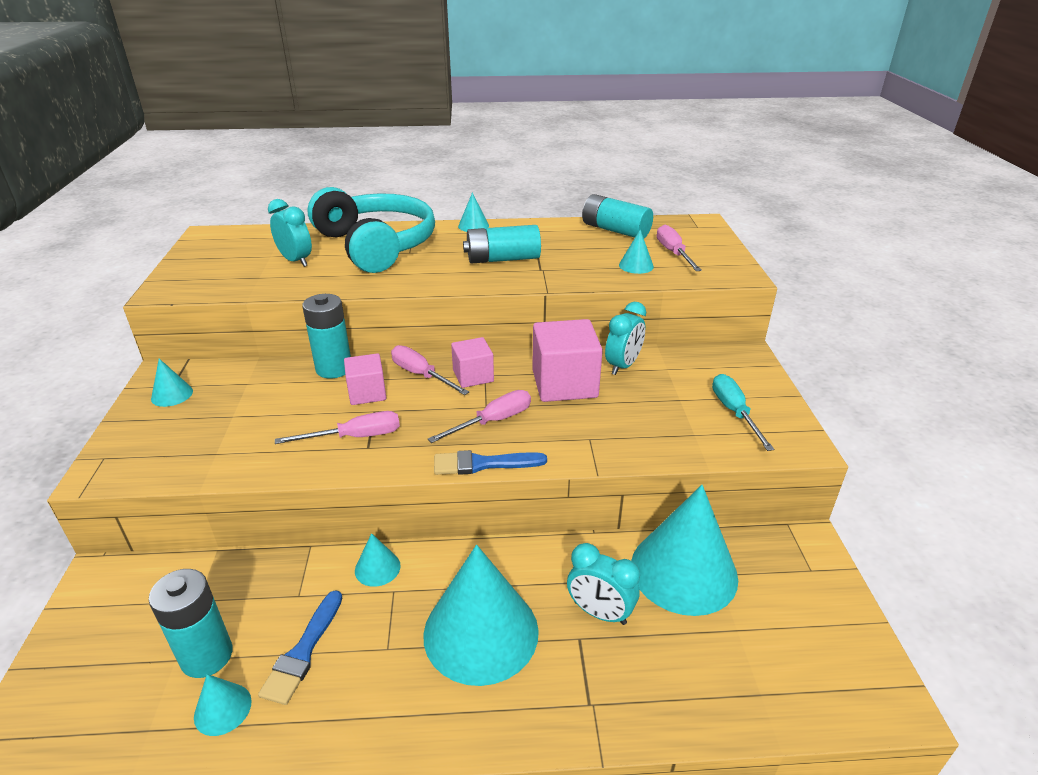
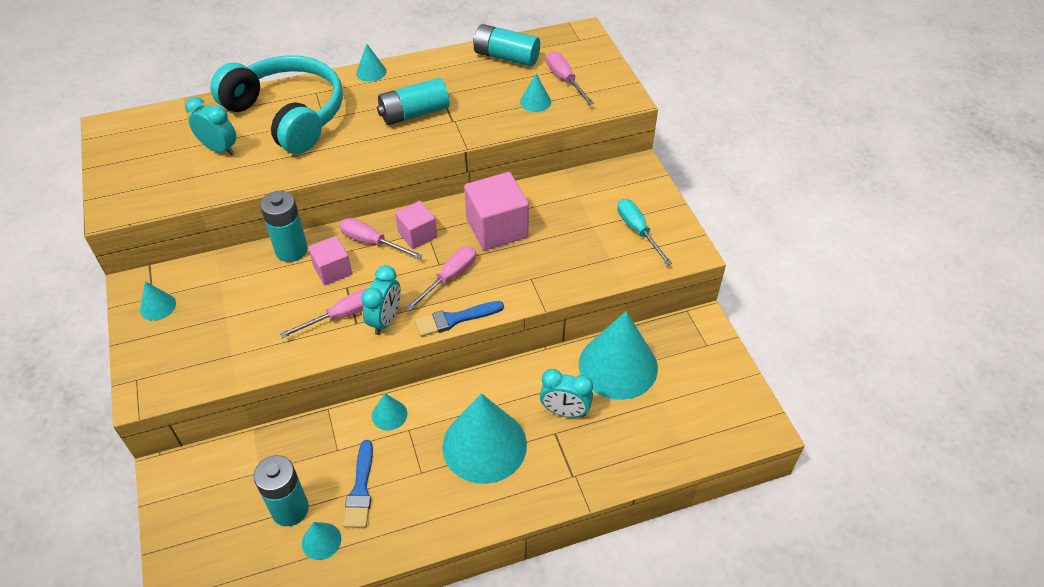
camera: 15 degrees left, 15 degrees up
(622, 366) = (540, 200): turquoise clock -> turquoise clock (385, 320)

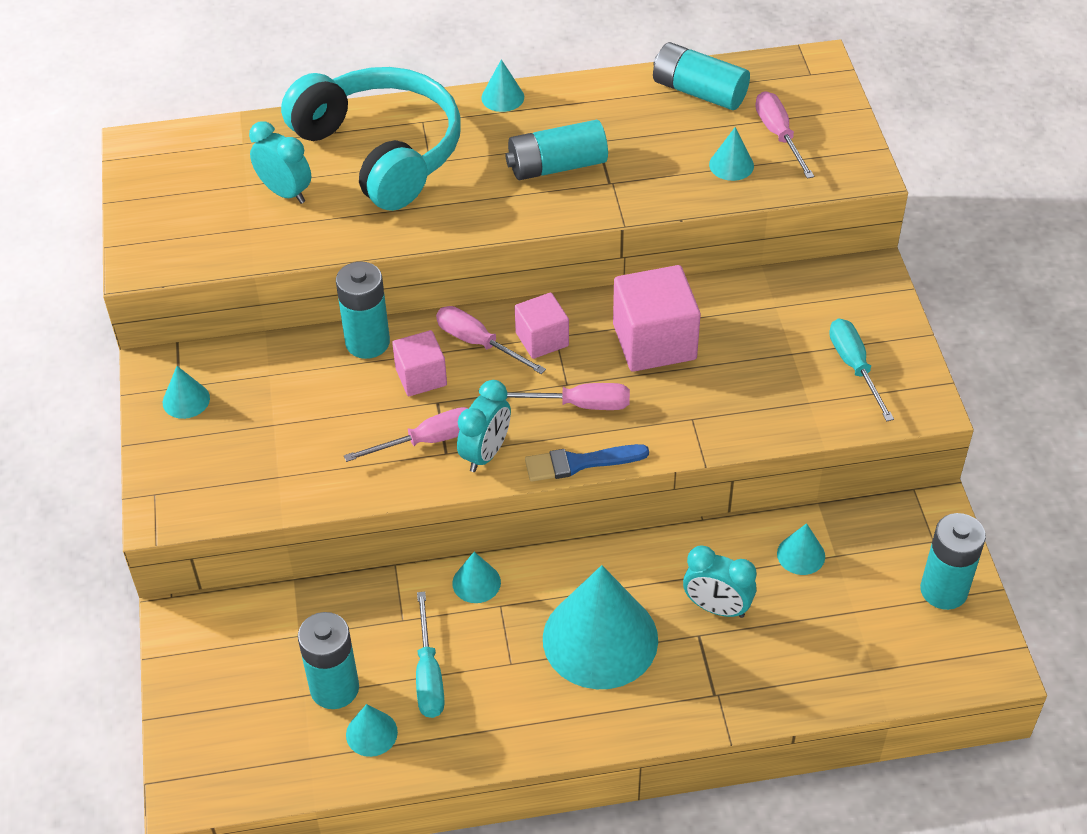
camera: 10 degrees right, 0 degrees up
(360, 489) = (428, 675): blue brush -> turquoise screwdriver
(449, 277) = (579, 405): pink screwdriver -> pink screwdriver turned 45 degrees clockwise
(618, 366) = (801, 555): turquoise cone -> turquoise cone, size x0.43
(720, 379) = (943, 590): none -> turquoise battery

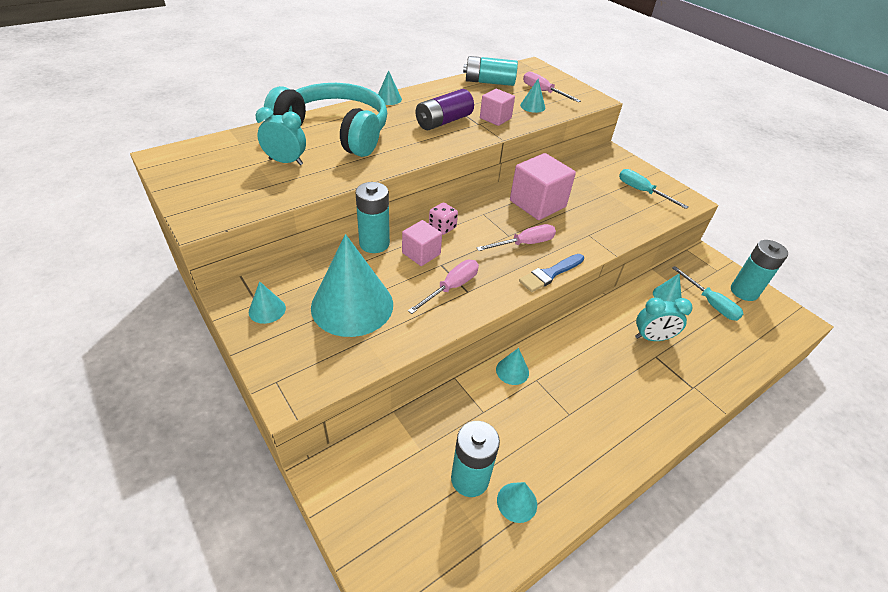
camera: 30 degrees left, 5 degrees down
(428, 675) = (525, 442): turquoise screwdriver -> turquoise screwdriver (710, 303)
(478, 343) = (442, 227): pink screwdriver -> pink dice
(485, 453) = (492, 284): turquoise clock -> none
(542, 339) = (477, 217): pink cube -> pink cube (495, 118)
(557, 166) = (443, 121): turquoise battery -> purple battery
(600, 639) = (607, 378): turquoise cone -> turquoise cone (352, 305)

